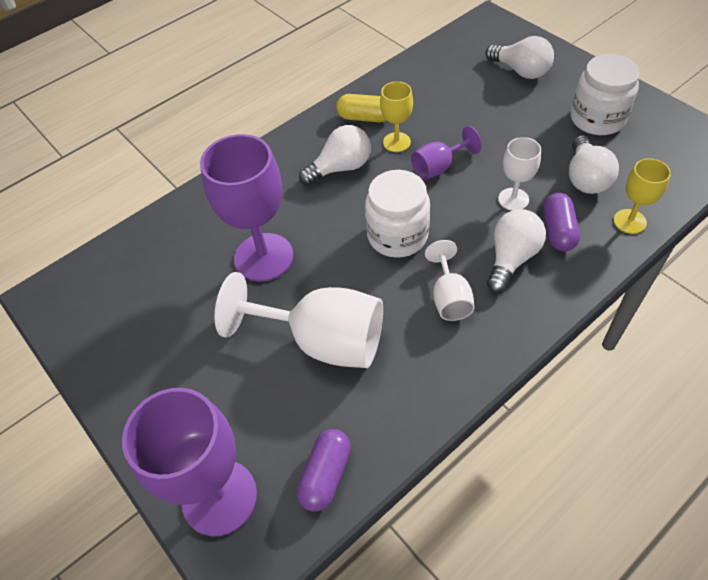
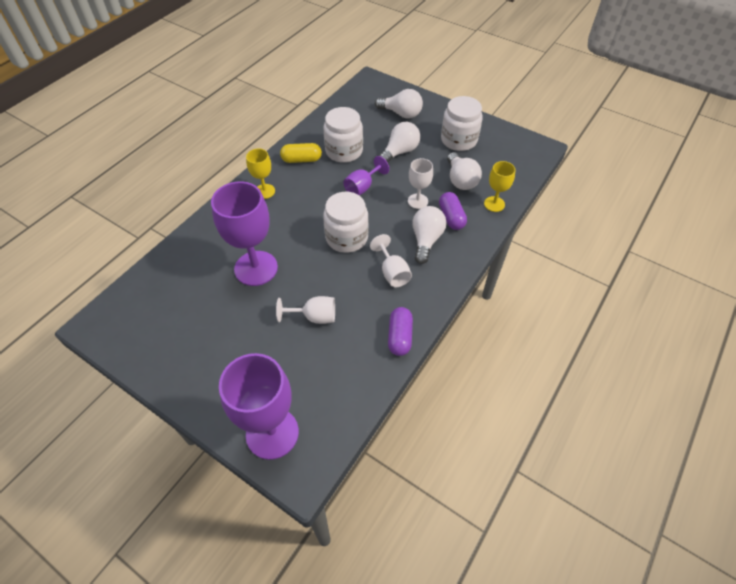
camera: 20 degrees left, 0 degrees up
(322, 341) = (314, 317): white goblet -> white goblet, size x0.53
(325, 475) = (341, 402): purple capsule -> purple capsule (399, 336)
(340, 168) = (294, 197): white light bulb -> white light bulb (399, 152)
(396, 142) = (329, 174): yellow goblet -> yellow goblet (264, 191)
(426, 113) = (344, 151): none -> white jar

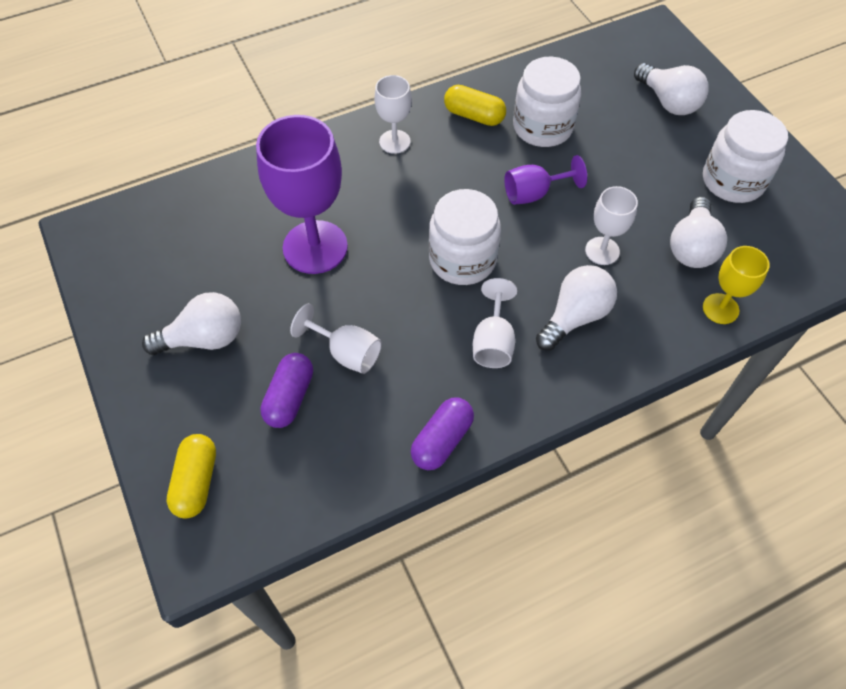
camera: 30 degrees right, 5 degrees up
(264, 191) = (394, 142): yellow goblet -> white goblet
(272, 433) = (196, 482): purple goblet -> yellow capsule
(399, 152) = (625, 162): white light bulb -> white light bulb (204, 338)
(451, 217) = (637, 299): purple capsule -> purple capsule (289, 397)

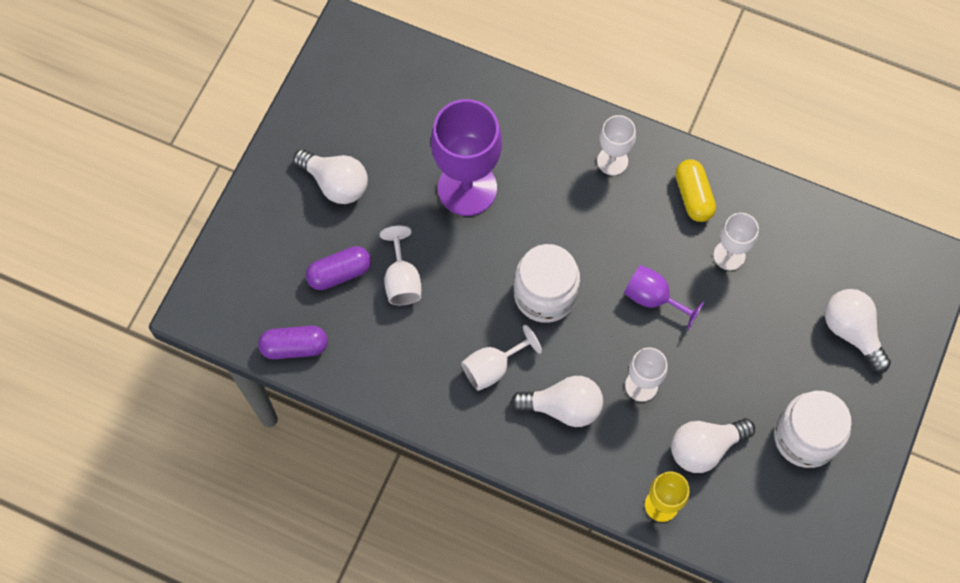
camera: 50 degrees right, 10 degrees up
(196, 482) = (239, 269): yellow capsule -> none
(442, 440) = (389, 392): purple capsule -> purple capsule (294, 347)
(542, 127) = (729, 255): white jar -> white goblet
(668, 102) = (851, 331): white light bulb -> white light bulb turned 135 degrees clockwise

